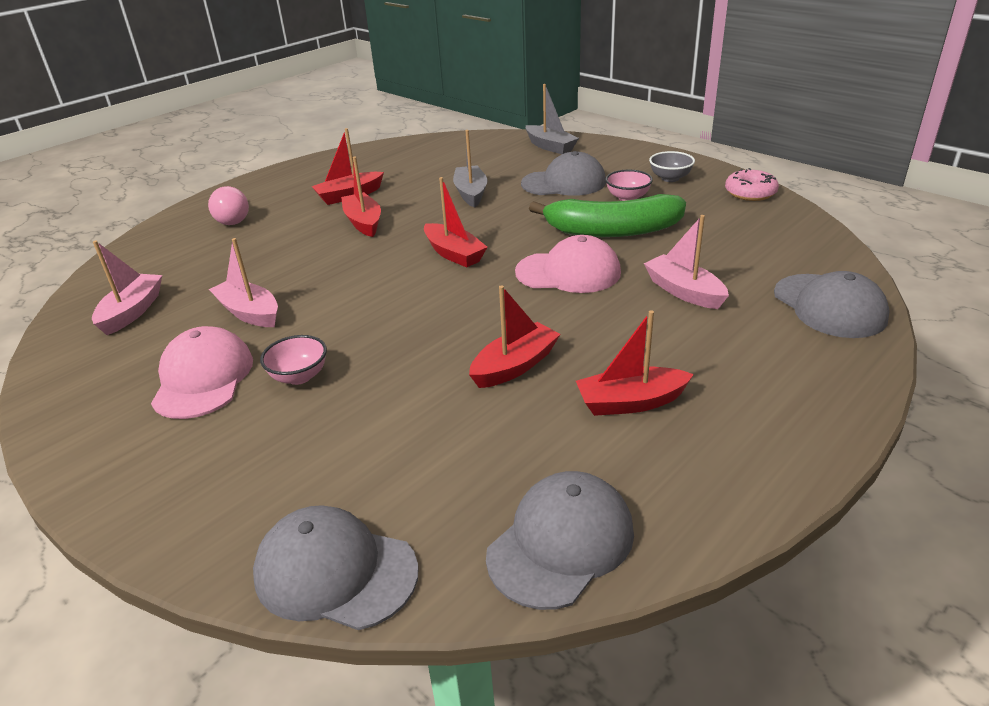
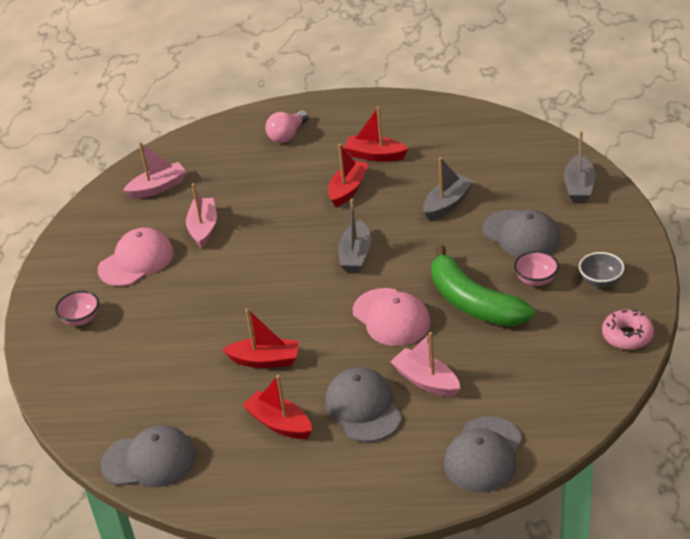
camera: 50 degrees right, 5 degrees up
(299, 376) = (172, 291): pink bowl -> pink bowl (81, 319)
(335, 572) = (66, 404): grey cap -> grey cap (363, 408)
(454, 254) = (355, 255): red boat -> grey boat
(684, 291) = (426, 381): pink boat -> pink boat turned 60 degrees counterclockwise

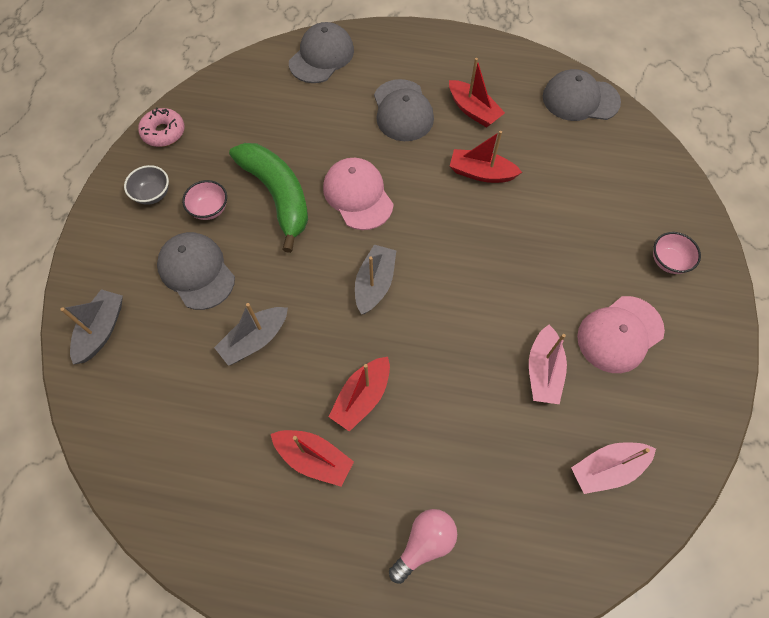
camera: 175 degrees left, 25 degrees up
(426, 381) = (345, 124): pink boat -> none

